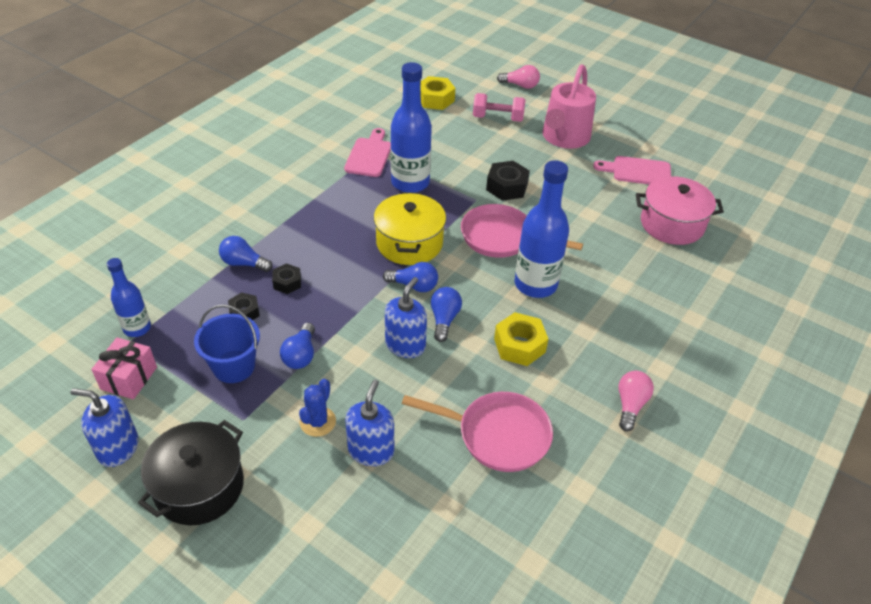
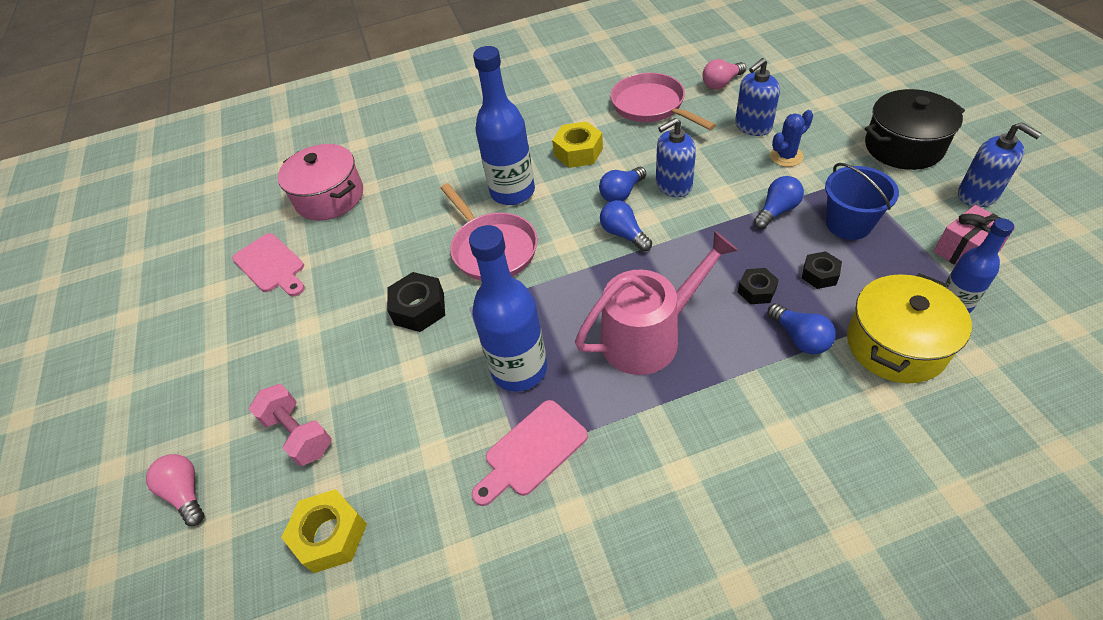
camera: 135 degrees left, 5 degrees up
(409, 243) = (590, 283): yellow pot -> yellow pot (896, 344)
(564, 138) = (271, 351): pink watering can -> pink watering can (648, 336)
(630, 405) = (542, 93): pink light bulb -> pink light bulb (721, 83)

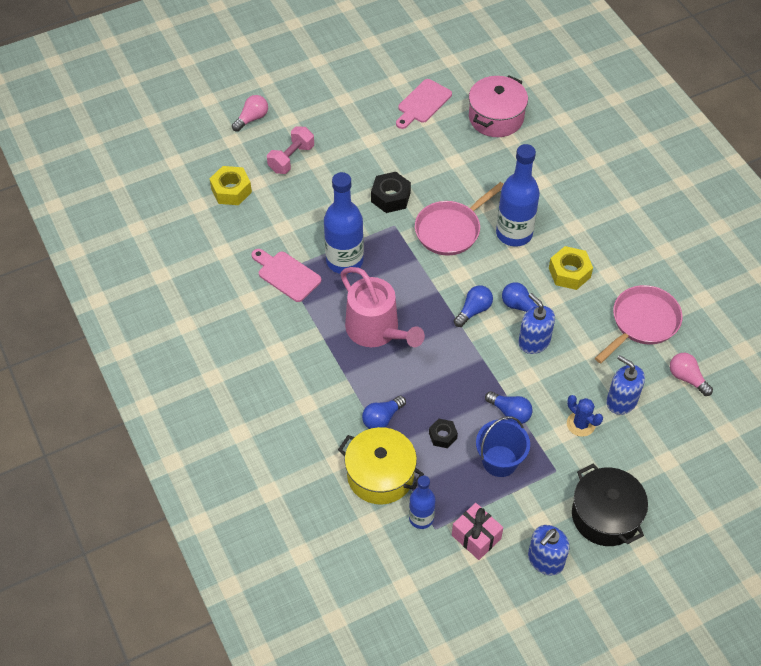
camera: 75 degrees right, 5 degrees up
(756, 290) = (423, 395): black nut -> none

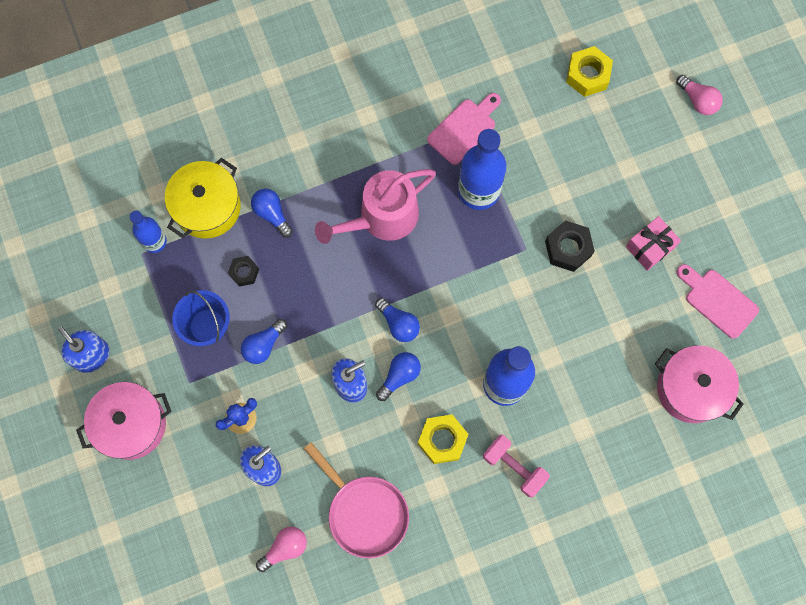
camera: 95 degrees right, 20 degrees up
(291, 158) = (633, 141): pink dumbbell -> pink dumbbell (514, 467)
(450, 230) = (515, 312): pink pan -> none
(476, 537) = (127, 292): pink gift -> pink gift (650, 247)
(605, 516) = (131, 424): black pot -> pink pot

